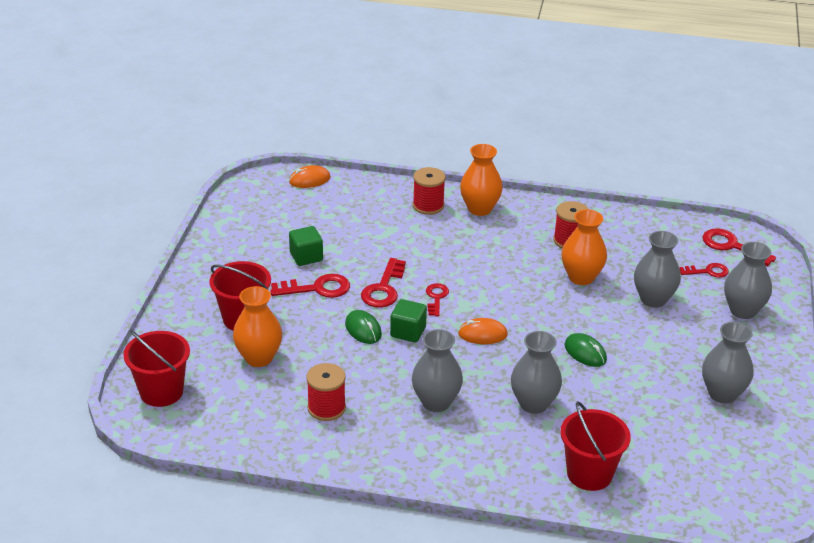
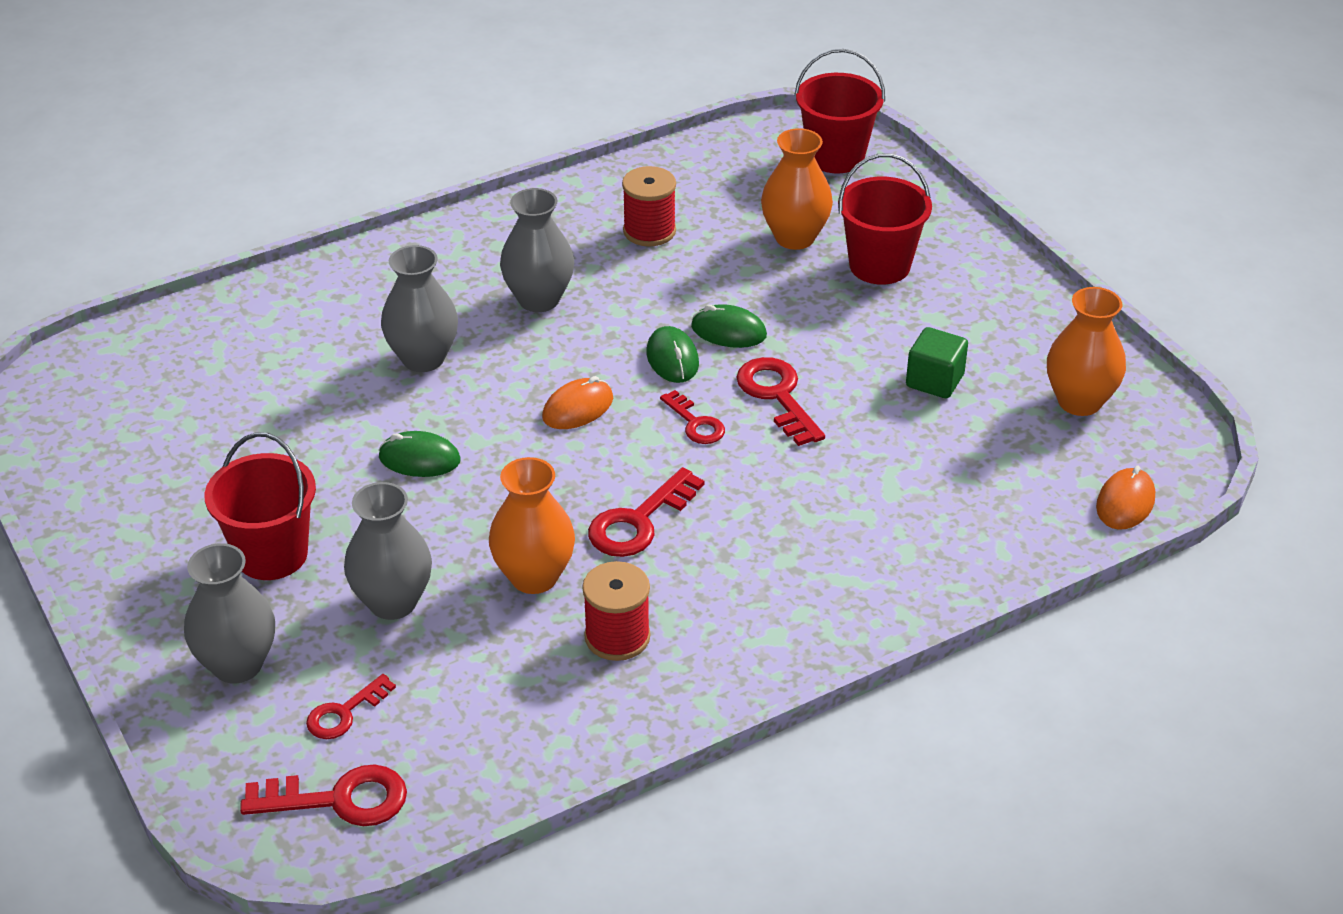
camera: 140 degrees right, 5 degrees up
(317, 288) = (856, 348): red key -> red key (639, 521)
(408, 332) = (672, 359): green cube -> green mouse
(428, 206) = (899, 567): red spool -> none
(479, 209) = (819, 612): orange vase -> orange vase (1079, 401)
(589, 474) = (286, 319): red bucket -> red bucket (272, 554)
(722, 394) = (186, 504): grey vase -> none

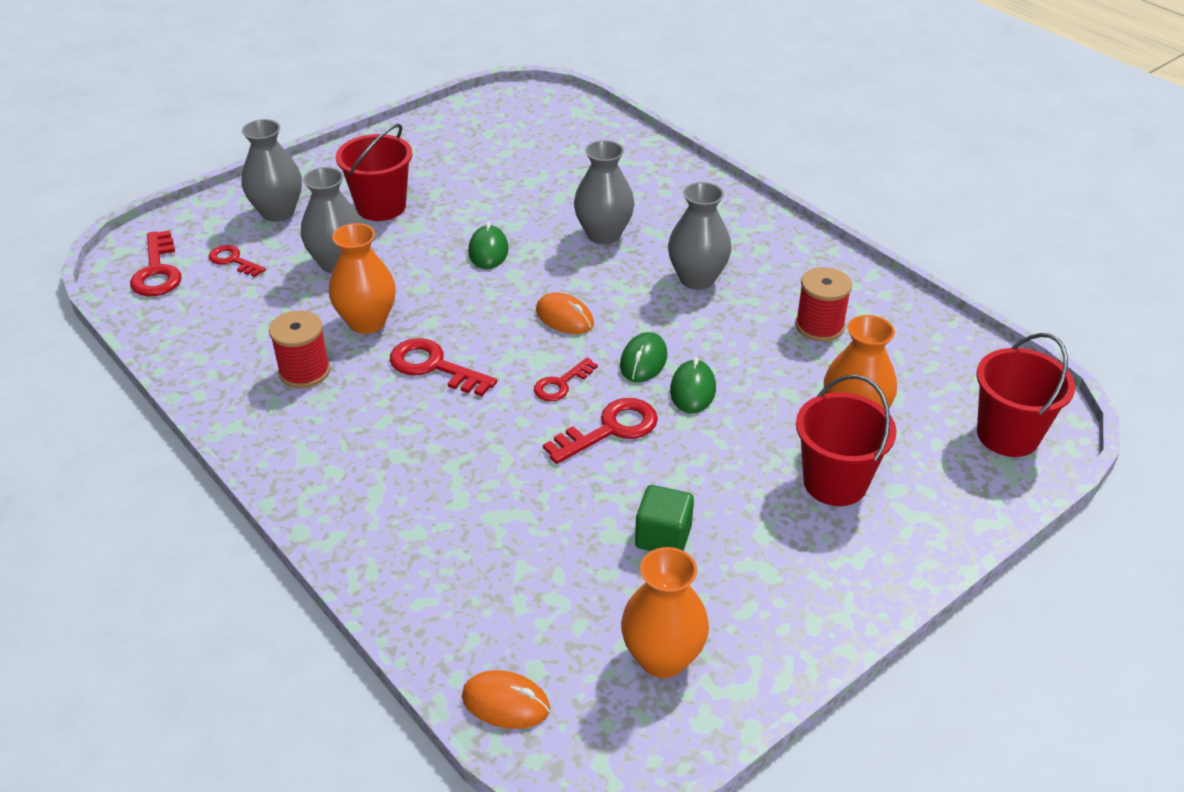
camera: 80 degrees right, 0 degrees up
(672, 359) = (643, 361): green mouse -> green mouse turned 45 degrees counterclockwise

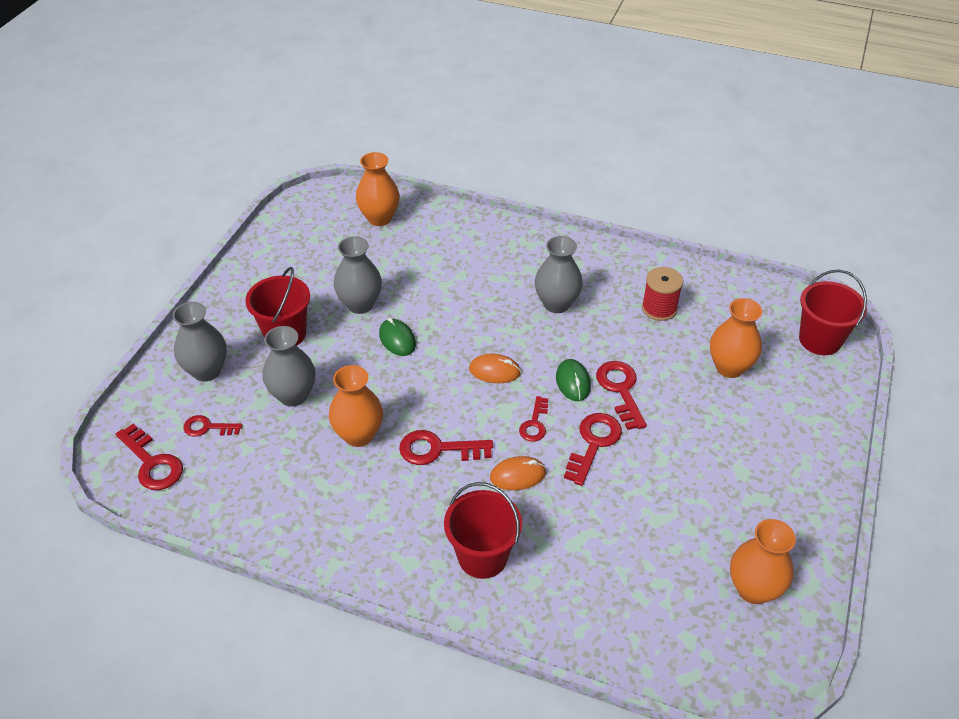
camera: 30 degrees left, 5 degrees up
(304, 371) = (347, 496): red spool -> none
(506, 703) = (690, 671): orange mouse -> orange mouse (518, 475)
(575, 135) = (379, 218): none -> orange vase
(603, 234) = (467, 293): grey vase -> grey vase (360, 304)
(663, 537) = (687, 505): green cube -> none
(692, 390) = (620, 390): green mouse -> red key
(835, 482) = (753, 418): red bucket -> red bucket (482, 556)

